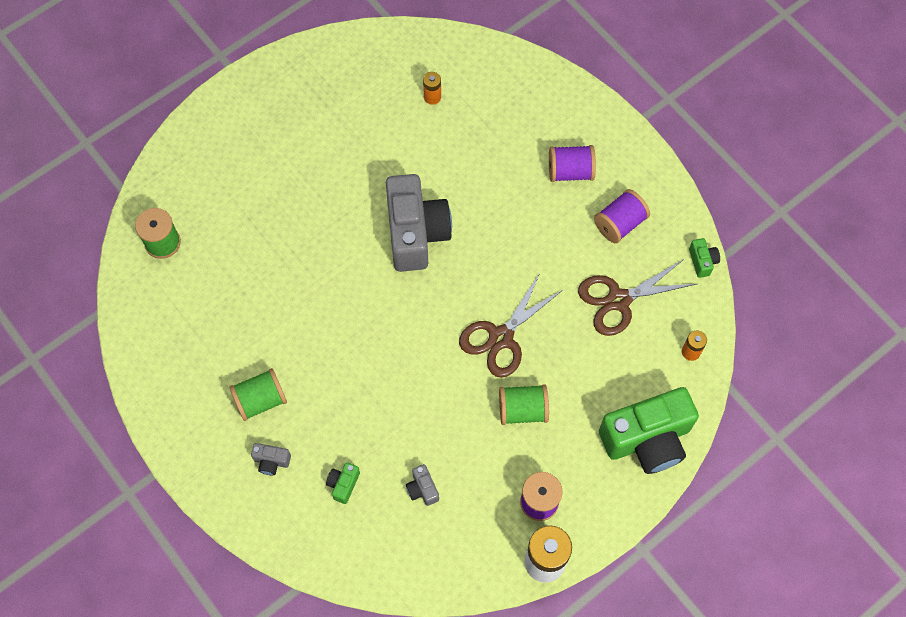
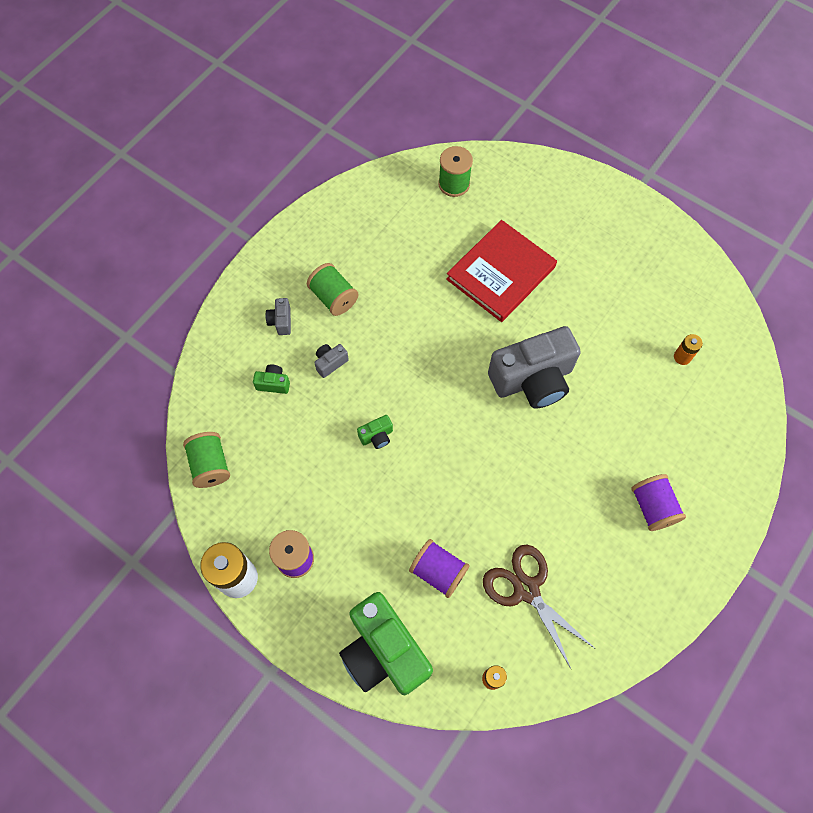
camera: 75 degrees right, 0 degrees up
(288, 227) = (501, 273): none -> red book
(422, 489) = (284, 450): grey camera -> grey camera (330, 363)
(501, 337) = (451, 483): brown scissors -> none
(522, 410) = (383, 521): green spool -> green spool (210, 465)
(619, 223) = (612, 571): purple spool -> purple spool (438, 571)
(702, 261) = (600, 670): green camera -> green camera (376, 436)

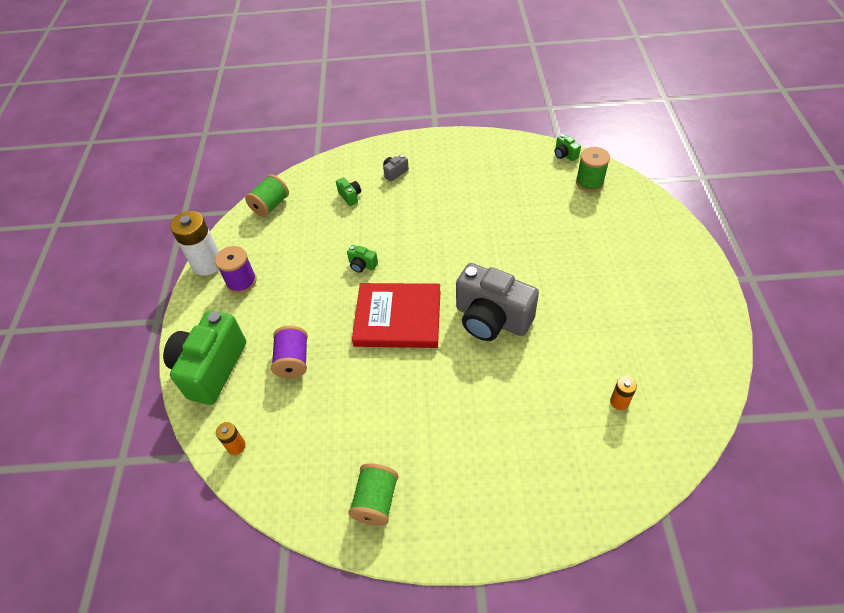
camera: 55 degrees right, 15 degrees down
(330, 363) = (391, 211): grey camera -> none
(333, 297) = (437, 183): green spool -> green spool (376, 501)
(402, 172) = (565, 155): none -> green camera
(501, 273) = (553, 248): red book -> red book (398, 318)
(526, 589) = (322, 423): brown scissors -> none
(652, 507) = (465, 466): purple spool -> none

